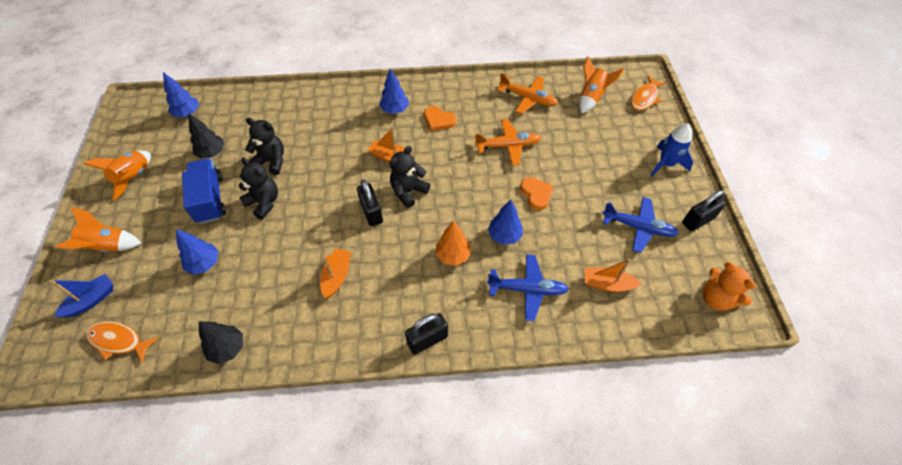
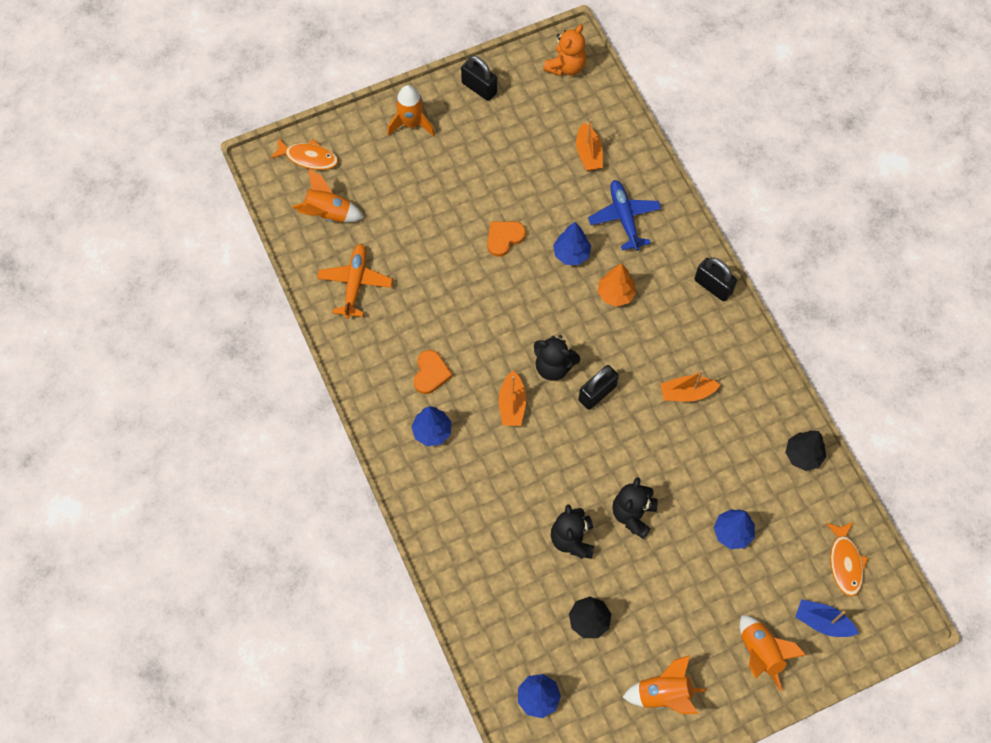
camera: 110 degrees left, 10 degrees up
(210, 199) = (654, 579): blue truck -> none
(508, 146) = (444, 284): orange plane -> none
(638, 227) = (510, 138): blue plane -> none
(666, 164) = (411, 123): blue rocket -> orange rocket

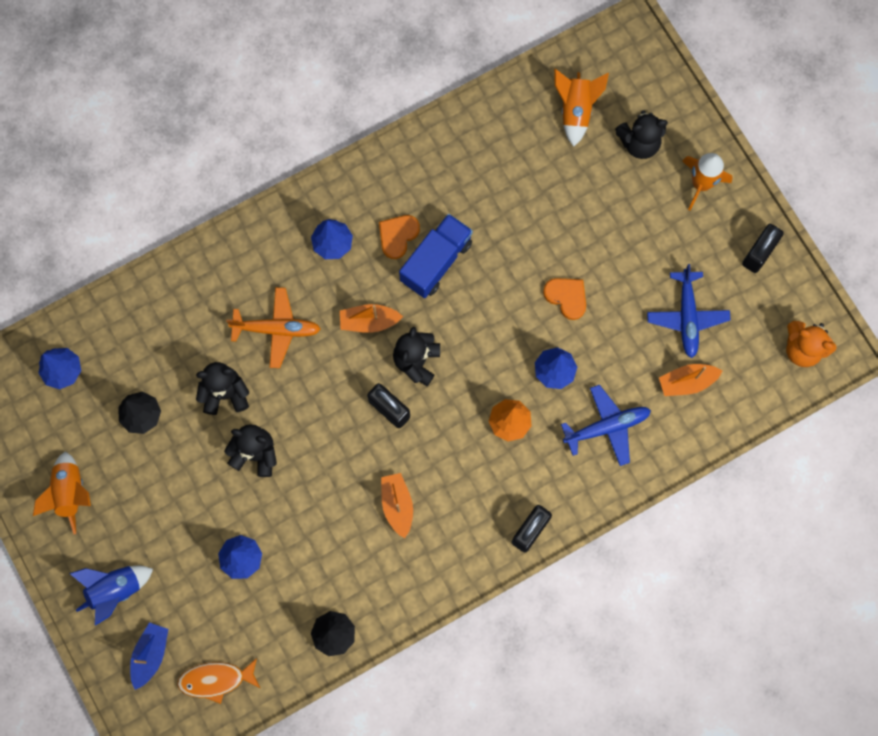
camera: 85 degrees right, 10 degrees up
(308, 157) = (643, 81): orange fish -> none
(355, 283) = (495, 148): orange plane -> orange plane (276, 329)
(367, 167) = (639, 143): none -> black teddy bear
(431, 373) = (398, 236): orange heart -> orange heart turned 120 degrees clockwise
(460, 342) = (436, 262): none -> blue truck
(530, 147) = (687, 316): none -> blue plane
(760, 653) = (115, 590): orange rocket -> blue rocket

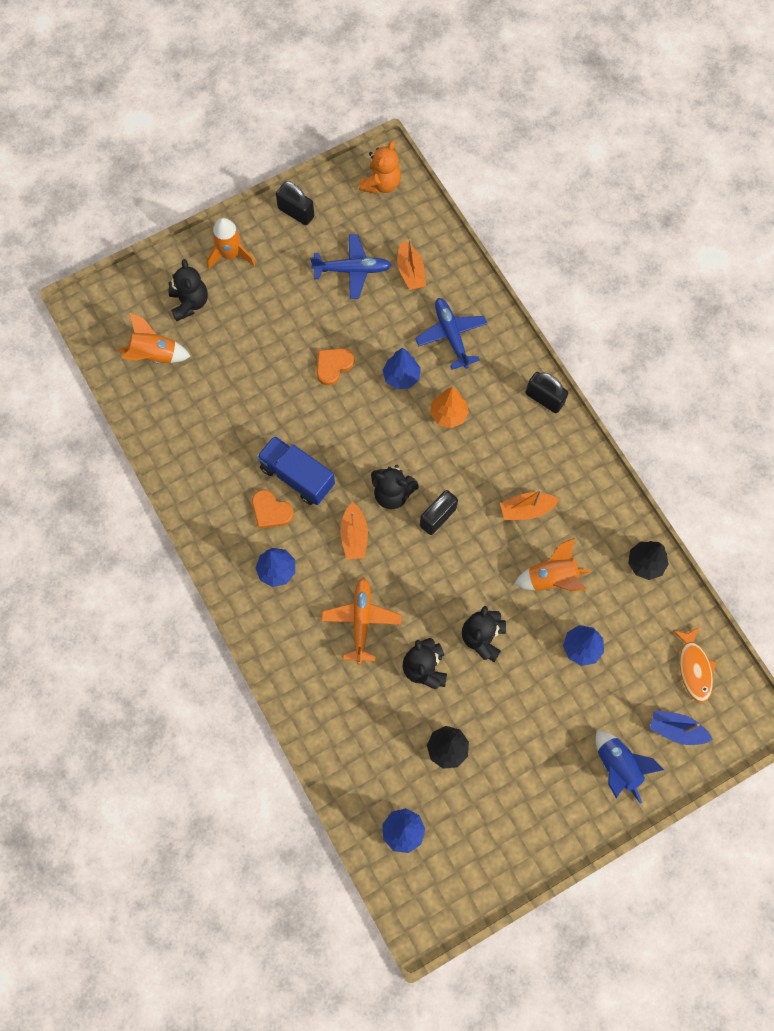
camera: 90 degrees left, 5 degrees down
(71, 493) = (526, 816): orange rocket -> orange rocket (551, 578)

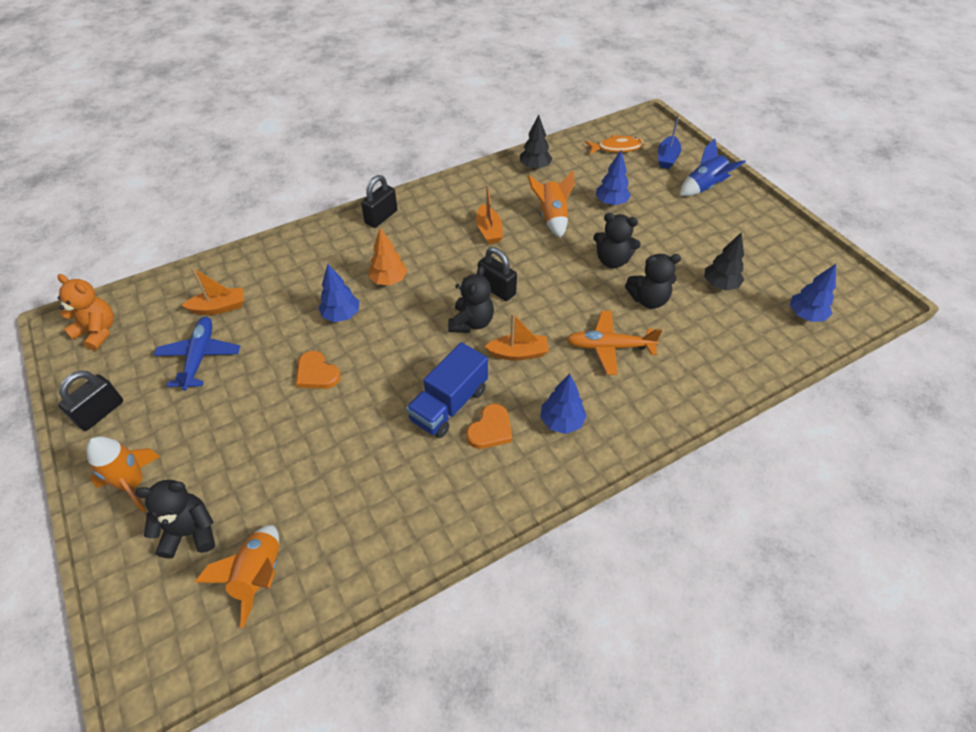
camera: 90 degrees left, 20 degrees down
(451, 336) = (302, 277): blue plane -> none

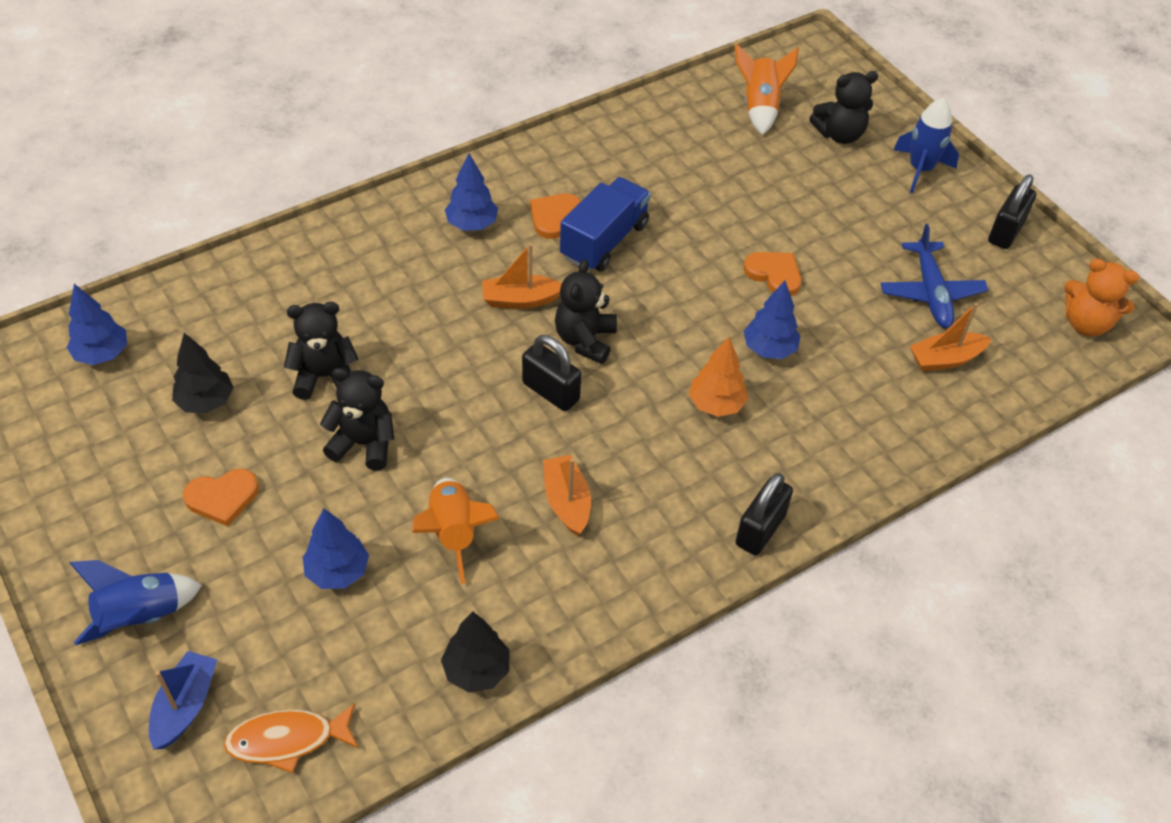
camera: 175 degrees right, 0 degrees up
(133, 484) = (920, 169): orange rocket -> blue rocket
(609, 347) = (397, 308): orange plane -> none
(686, 235) = (222, 498): none -> orange heart

